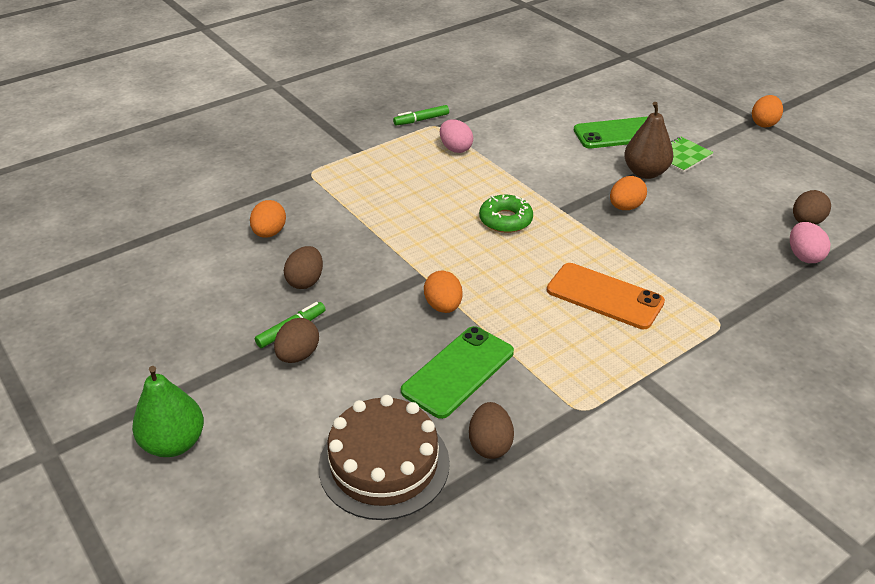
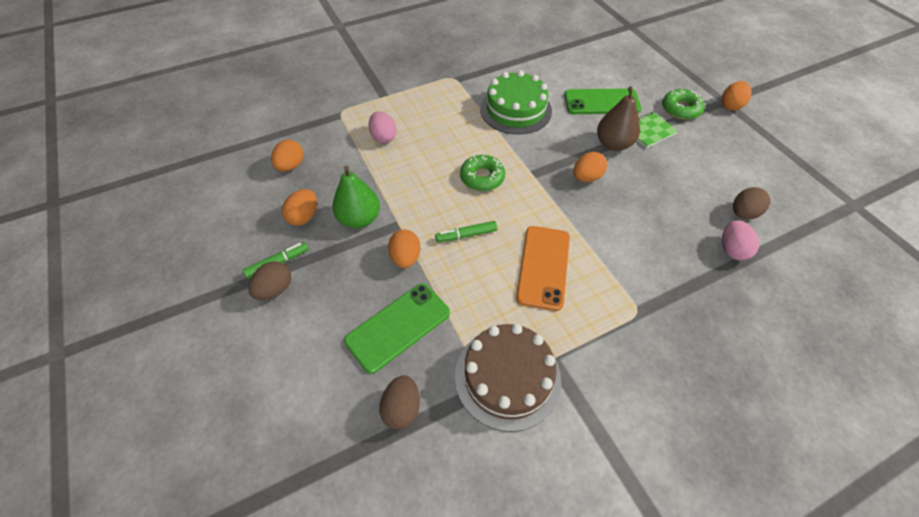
camera: 10 degrees right, 15 degrees up
(174, 443) = (152, 362): green pear -> green pear (359, 219)
(305, 281) = (304, 217): brown egg -> orange egg
(384, 464) = (309, 413): brown cake -> brown cake (507, 377)
(421, 120) = (442, 71): green marker -> green marker (466, 235)
(455, 148) = (462, 102): pink egg -> pink egg (383, 137)
(522, 150) = (515, 110): none -> green cake
(604, 296) = (543, 267): orange phone -> orange phone turned 60 degrees clockwise
(710, 132) = (680, 109): none -> green donut

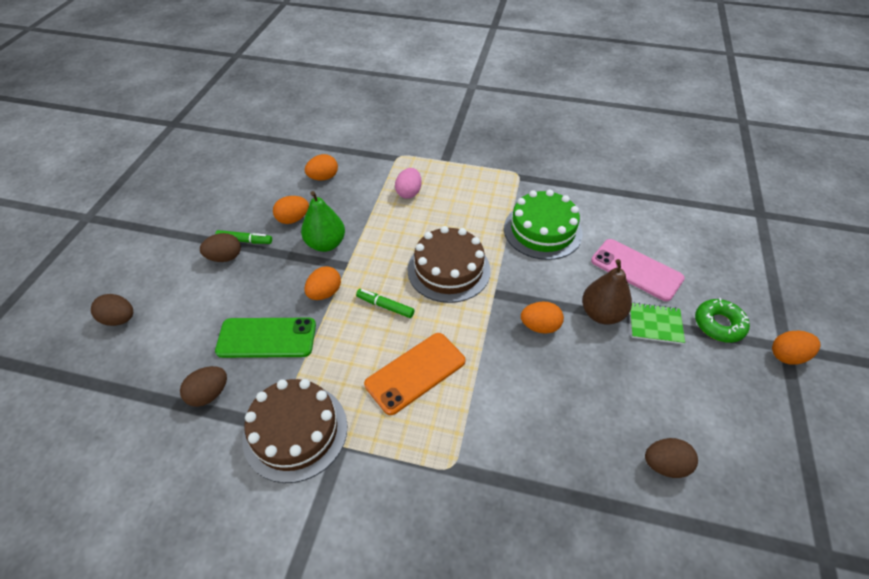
camera: 40 degrees right, 5 degrees down
(228, 417) = (119, 319): none -> brown egg
(482, 177) = (448, 269): green donut -> brown cake
(601, 102) = (636, 270): green phone -> pink phone
(731, 249) = (609, 487): pink egg -> none

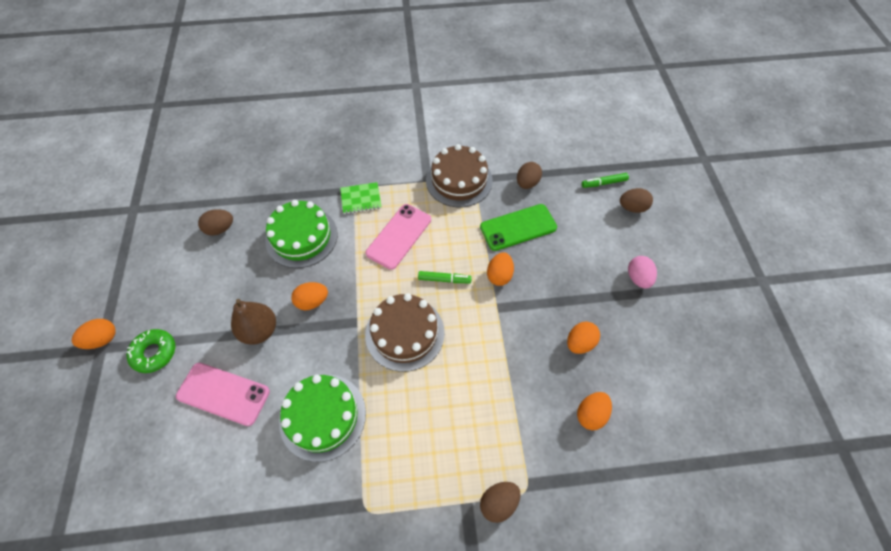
camera: 160 degrees right, 10 degrees up
(225, 257) = (605, 281): brown egg -> brown egg (498, 502)
(245, 241) = (603, 303): green marker -> green marker (604, 183)
(326, 244) = (529, 324): green pear -> none
(409, 193) = (484, 424): pink egg -> pink egg (638, 278)
(415, 373) = (399, 236): orange phone -> pink phone
(544, 413) = (301, 237): none -> green cake
(655, 324) = (212, 335): green notebook -> green notebook (361, 199)

